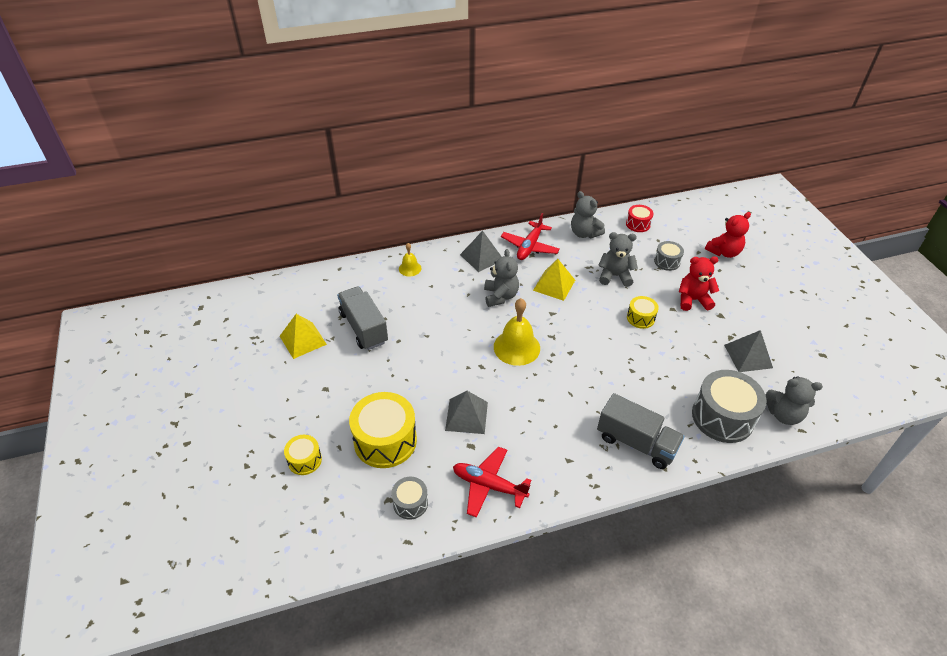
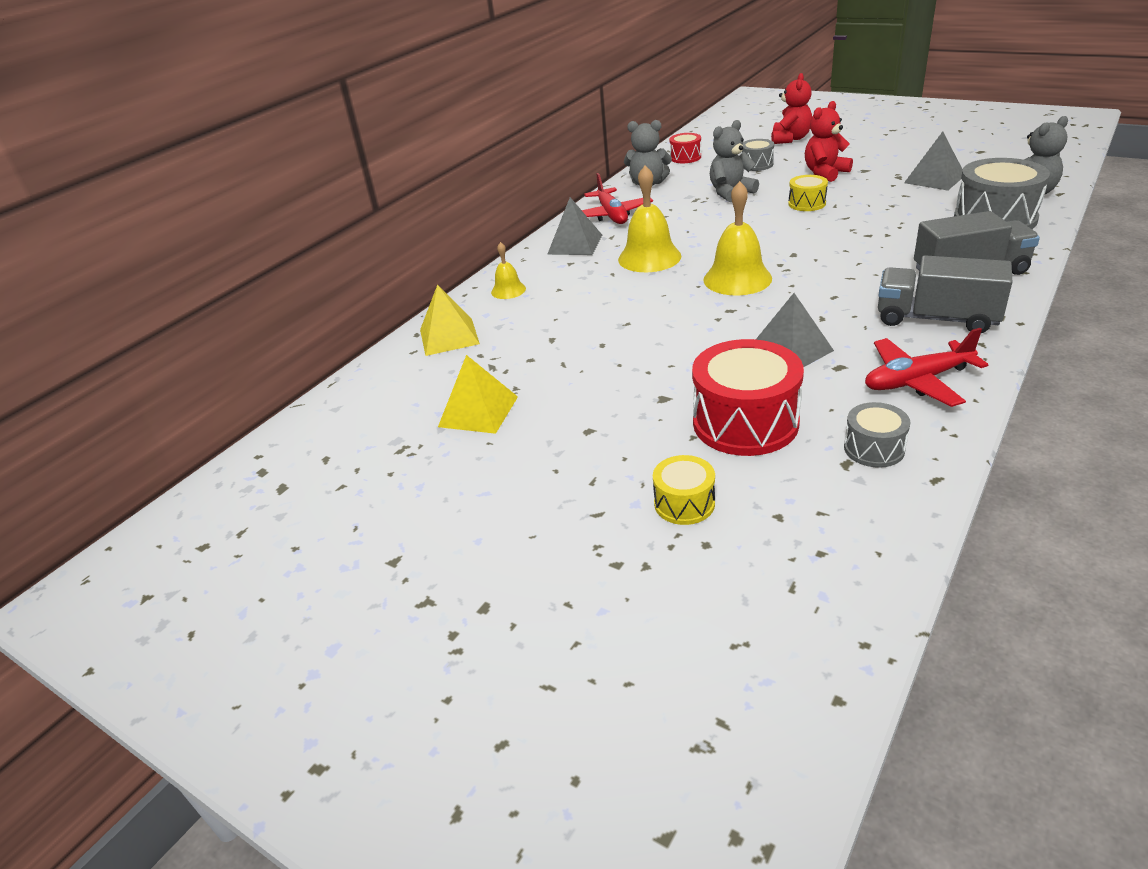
camera: 35 degrees left, 10 degrees down
(363, 328) = (540, 358): grey truck -> grey truck (936, 319)
(385, 441) = (745, 422): yellow drum -> red drum
(500, 296) = (649, 257): grey teddy bear -> yellow bell
(554, 285) = (687, 225): yellow pyramid -> yellow pyramid (449, 336)

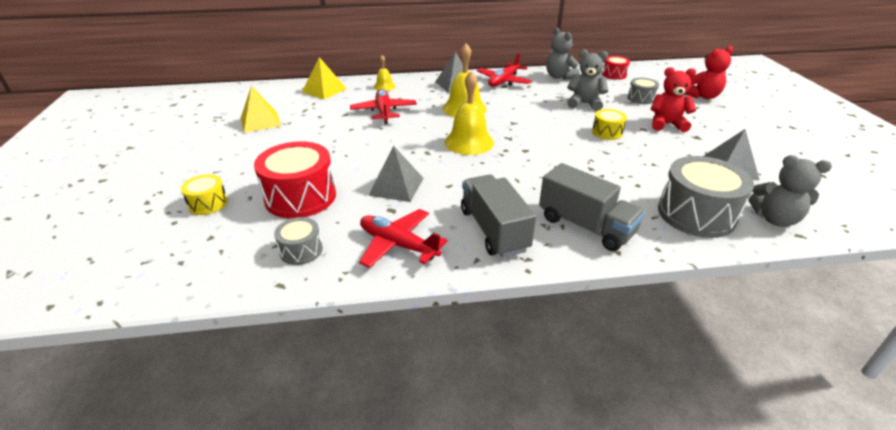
camera: 45 degrees right, 0 degrees up
(584, 309) = (384, 112): none -> red plane

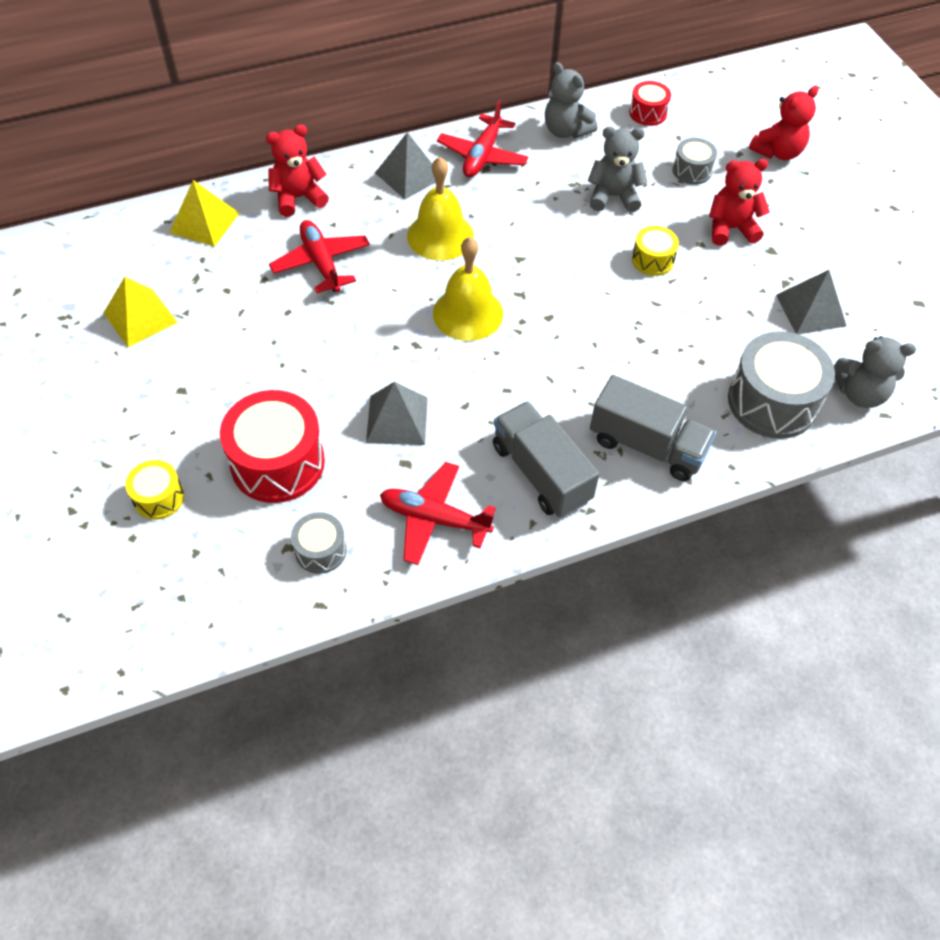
camera: 15 degrees left, 20 degrees up
(384, 86) = (298, 198): yellow bell -> red teddy bear

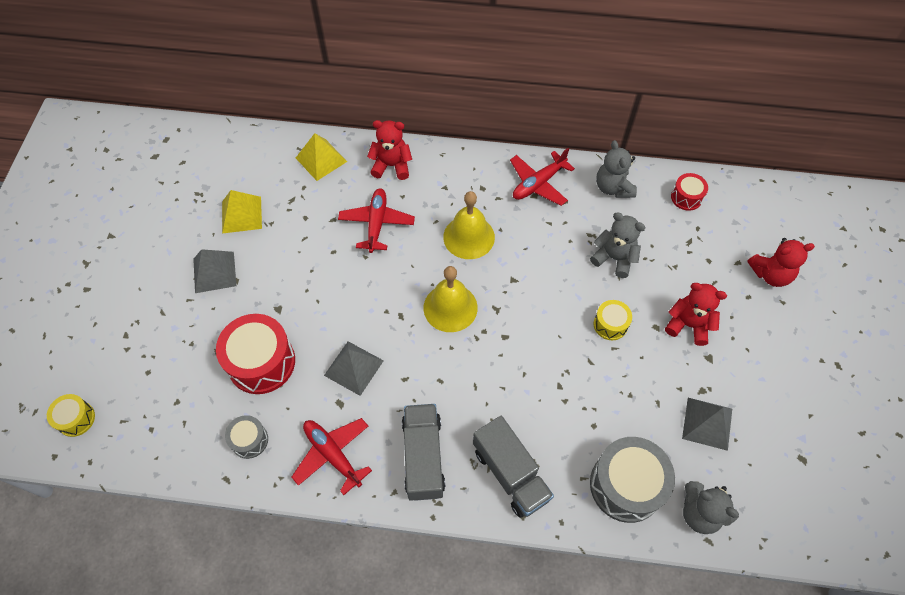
camera: 30 degrees right, 5 degrees up
(159, 498) = (178, 352): yellow drum -> yellow drum (76, 419)
(409, 175) = (476, 178): grey pyramid -> grey pyramid (214, 272)
(692, 170) = (689, 261): grey drum -> none

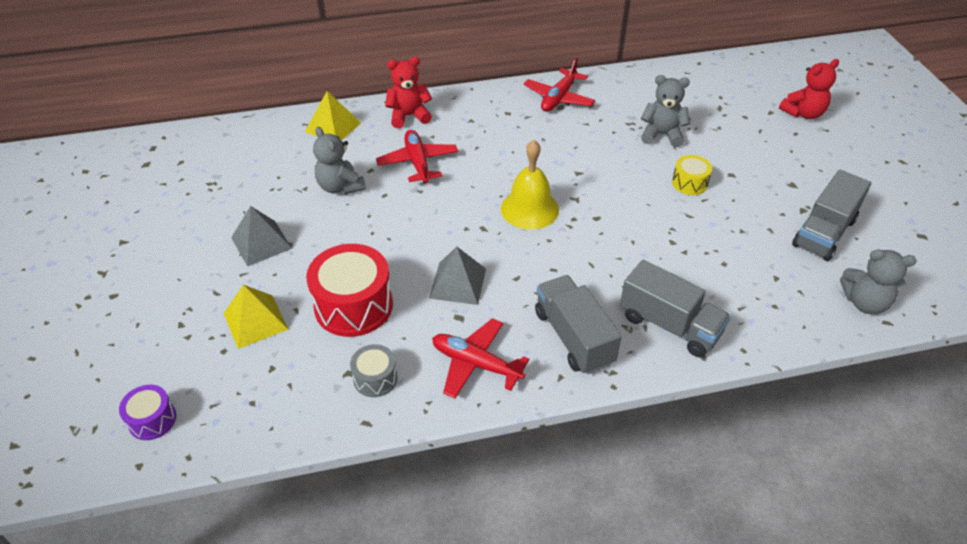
camera: 20 degrees left, 15 degrees down
(76, 419) = (152, 420): yellow drum -> purple drum
(241, 214) = (269, 188): yellow pyramid -> yellow pyramid (255, 321)
(469, 237) = (516, 151): yellow bell -> none
(613, 187) = (628, 86): grey teddy bear -> grey teddy bear (340, 187)
(626, 485) = (784, 301): grey drum -> none
(686, 197) = (697, 78): red drum -> none
(688, 325) = (758, 165): red teddy bear -> none
(707, 423) = (824, 233): grey pyramid -> grey truck

